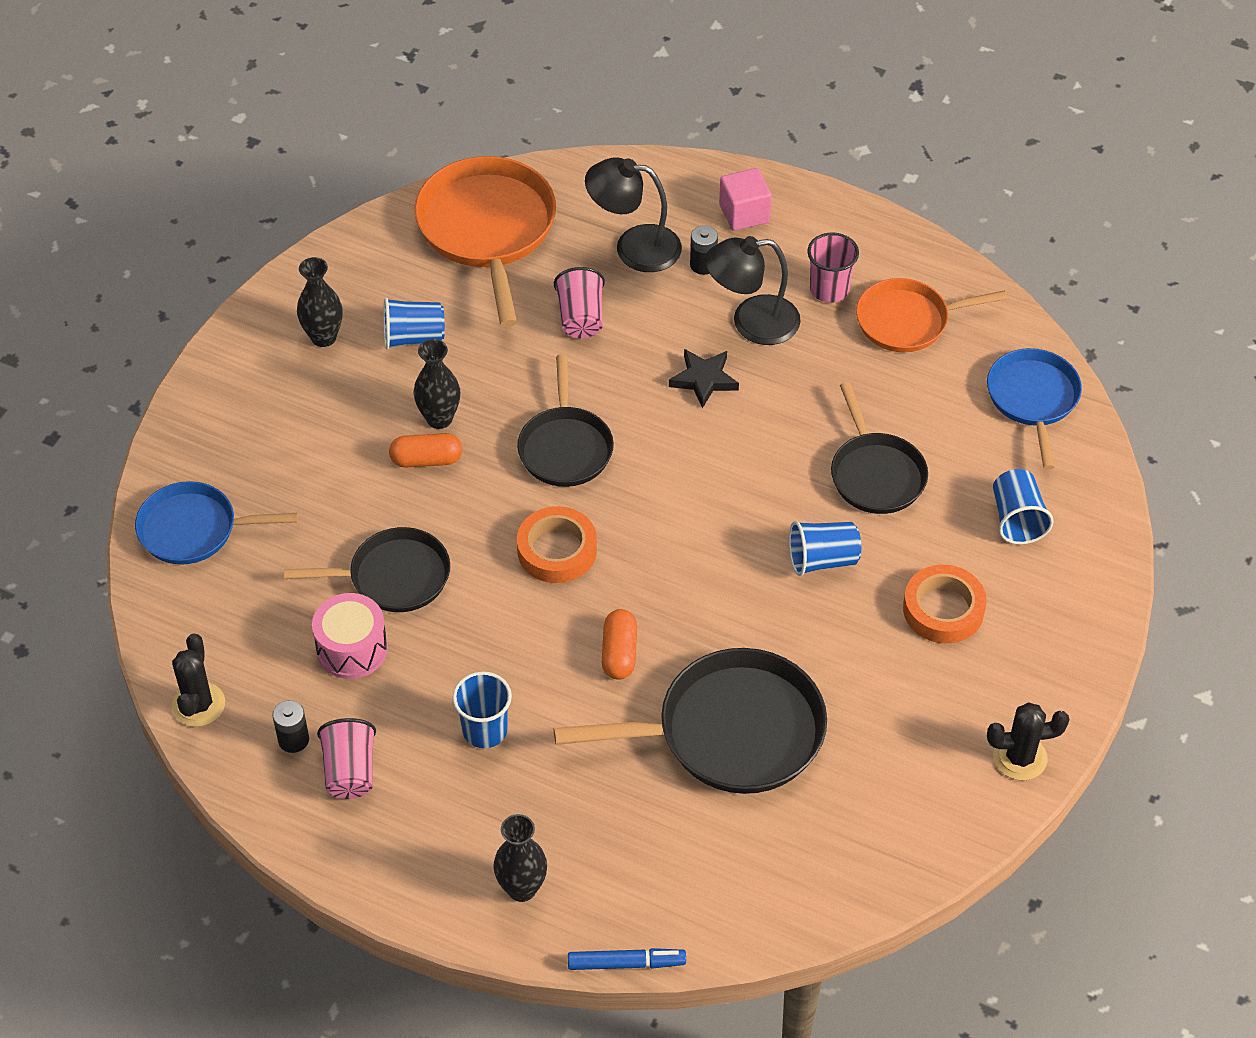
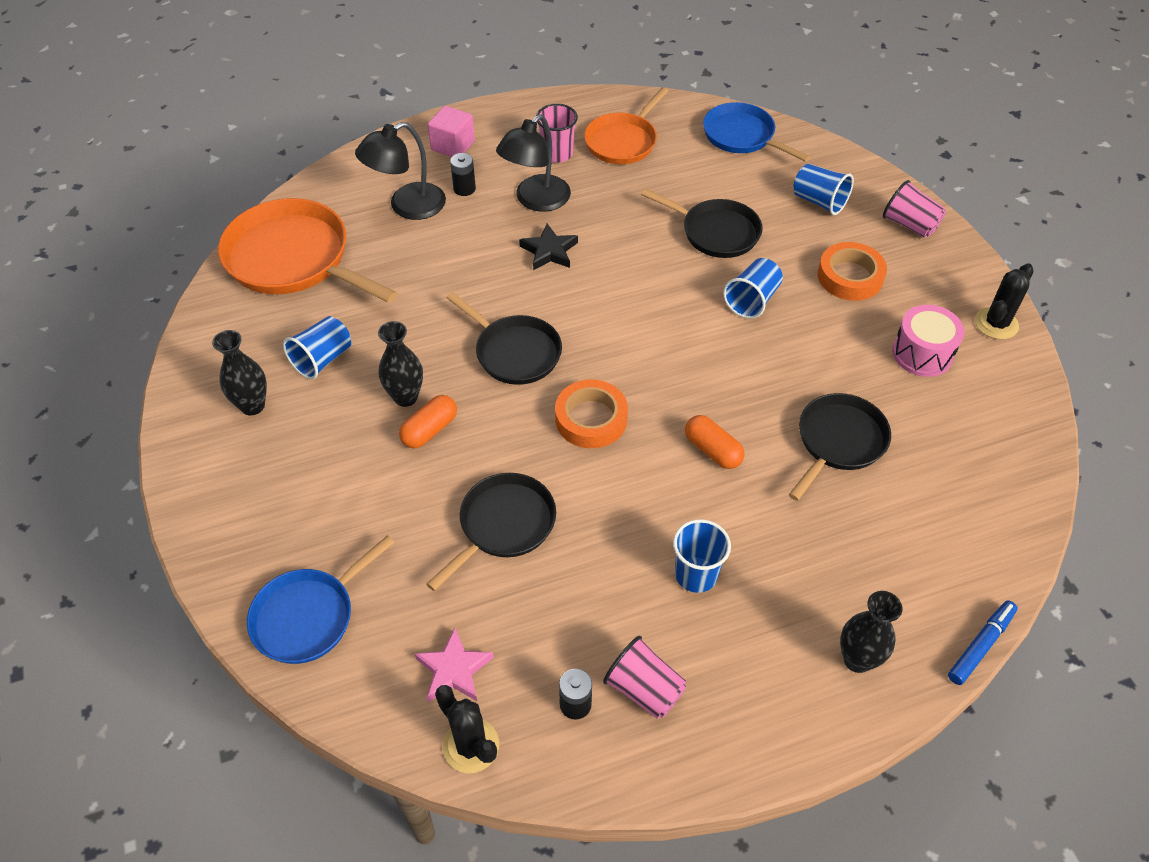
camera: 45 degrees left, 0 degrees up
(244, 647) = (454, 670): none -> pink star
(352, 649) = (536, 600): pink drum -> pink drum (922, 353)
(580, 318) = (425, 269): pink cup -> pink cup (909, 225)
(730, 732) = (838, 442): black pan -> black pan, size x0.63

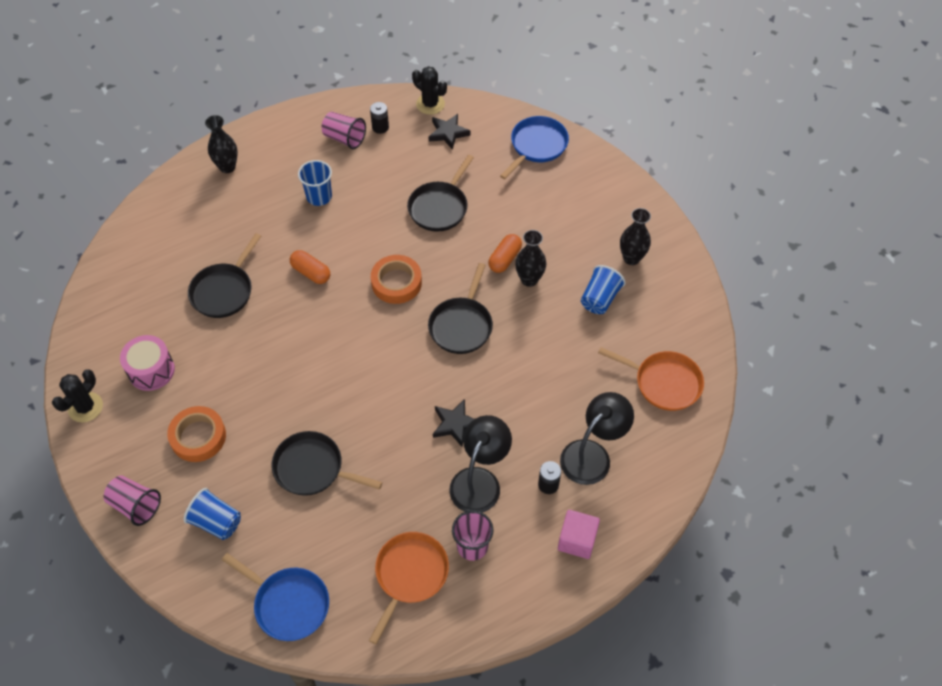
camera: 170 degrees right, 5 degrees up
(294, 259) = (664, 383): orange pan -> orange pan, size x0.63
(454, 670) = (448, 133): pink star -> black star
(514, 352) = (461, 325): black pan -> black pan turned 105 degrees counterclockwise
(752, 300) = (282, 400): blue cup -> none
(980, 645) = (156, 183): blue marker -> none

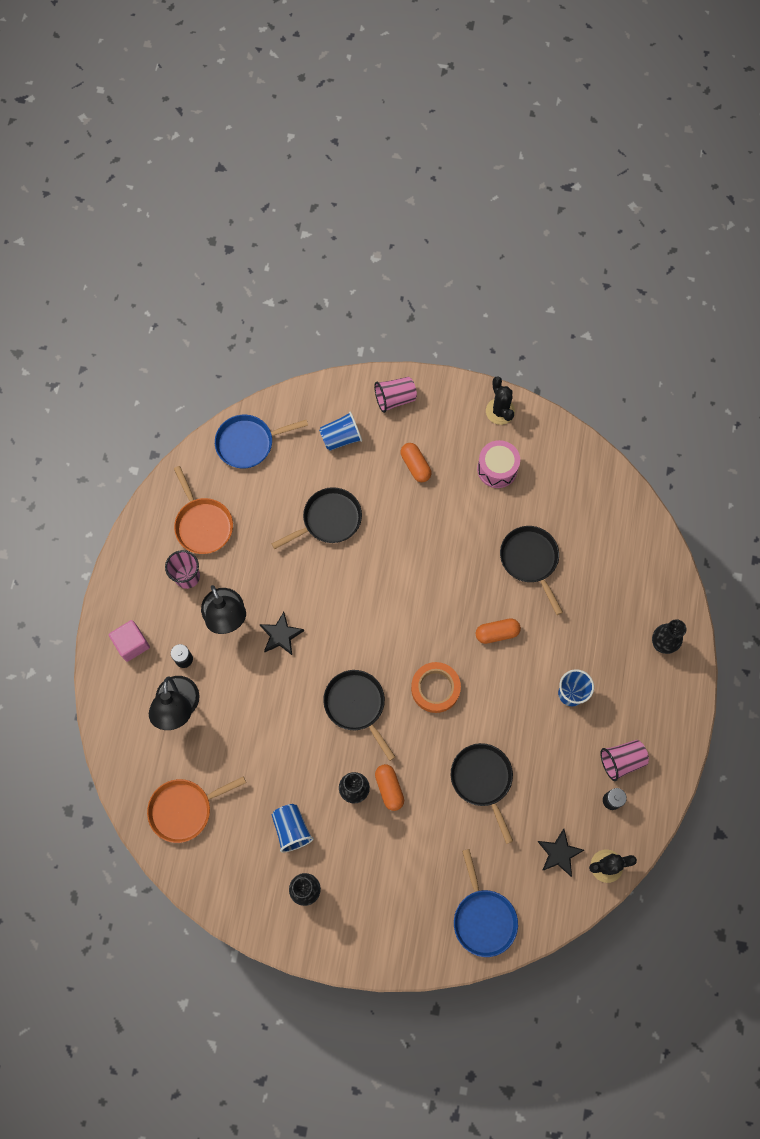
camera: 130 degrees right, 15 degrees up
(198, 437) = (415, 466): orange tape -> orange capsule

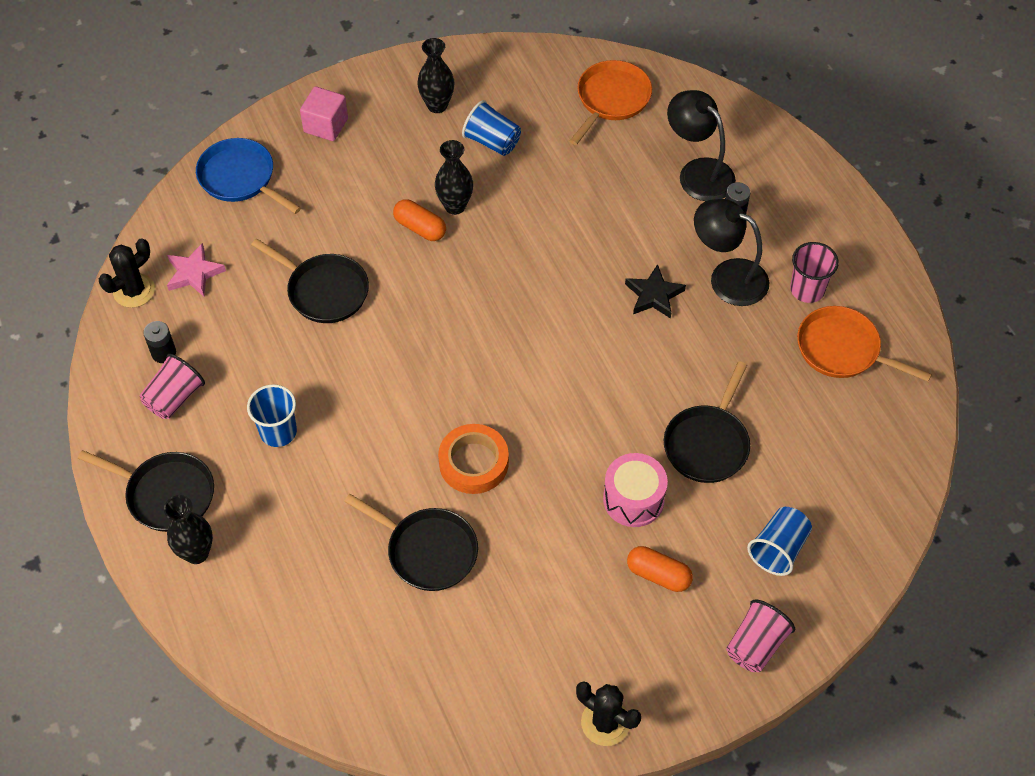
camera: 145 degrees right, 15 degrees down
(132, 644) = (799, 197): pink cube -> pink cube (326, 125)
(248, 443) = (880, 470): blue pan -> none
(356, 705) = (515, 279): black pan -> black pan (166, 494)
(435, 688) = (441, 345): orange tape -> orange tape (473, 463)
(497, 469) = (551, 639): pink drum -> pink drum (633, 499)
(497, 633) = (411, 443): orange capsule -> none
(559, 853) = (194, 273): black star -> pink star

